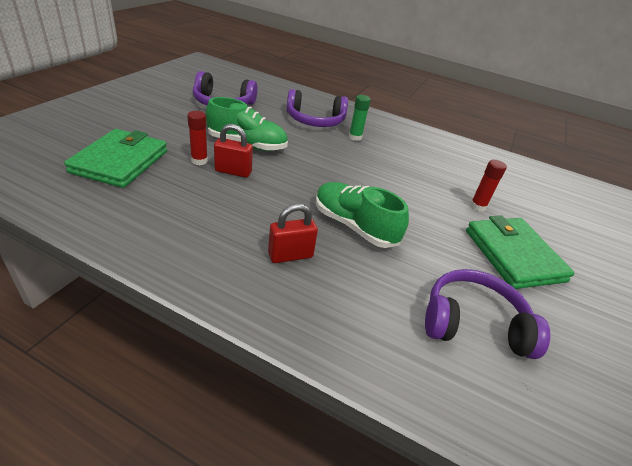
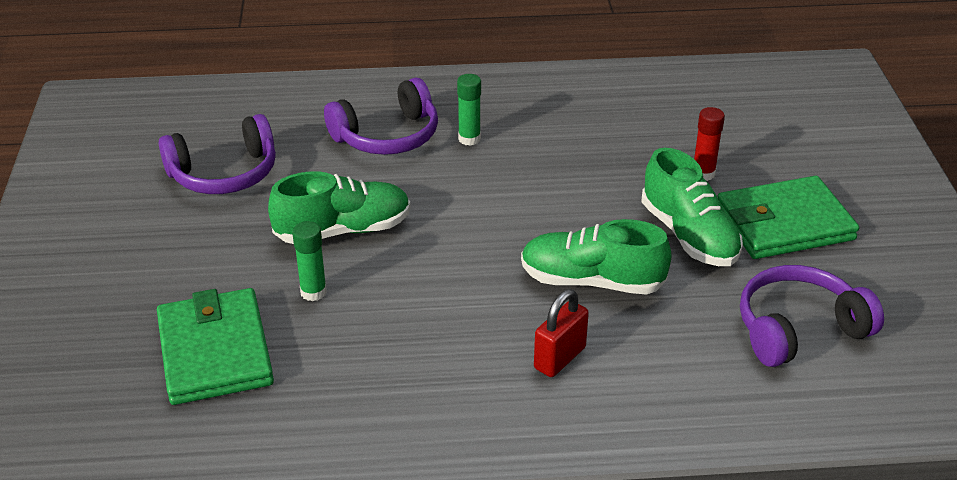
camera: 25 degrees left, 0 degrees up
(199, 161) = (313, 292): red glue stick -> green glue stick
(233, 171) = (375, 284): red padlock -> none
(440, 232) = (689, 235): none -> green shoe
(513, 255) = (784, 223): green wallet -> green wallet turned 60 degrees counterclockwise

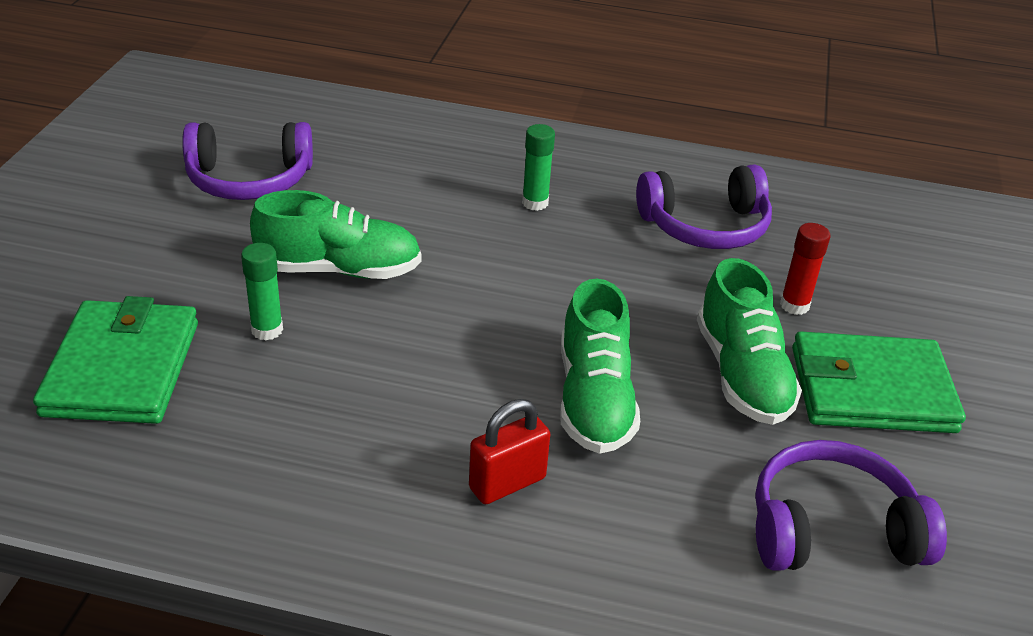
camera: 15 degrees right, 0 degrees up
(387, 136) = (445, 179): purple headphones -> purple headphones (705, 226)
(591, 281) = (594, 399): green shoe -> green shoe turned 120 degrees counterclockwise

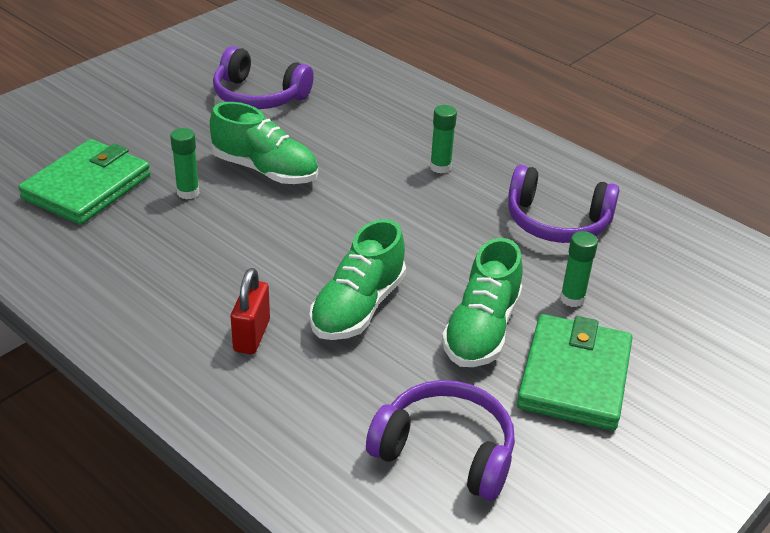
camera: 30 degrees right, 0 degrees up
(507, 483) = (251, 335): red padlock -> red padlock turned 75 degrees counterclockwise
(794, 305) = (572, 299): red glue stick -> green glue stick
(872, 390) = (574, 376): green wallet -> green wallet turned 75 degrees clockwise

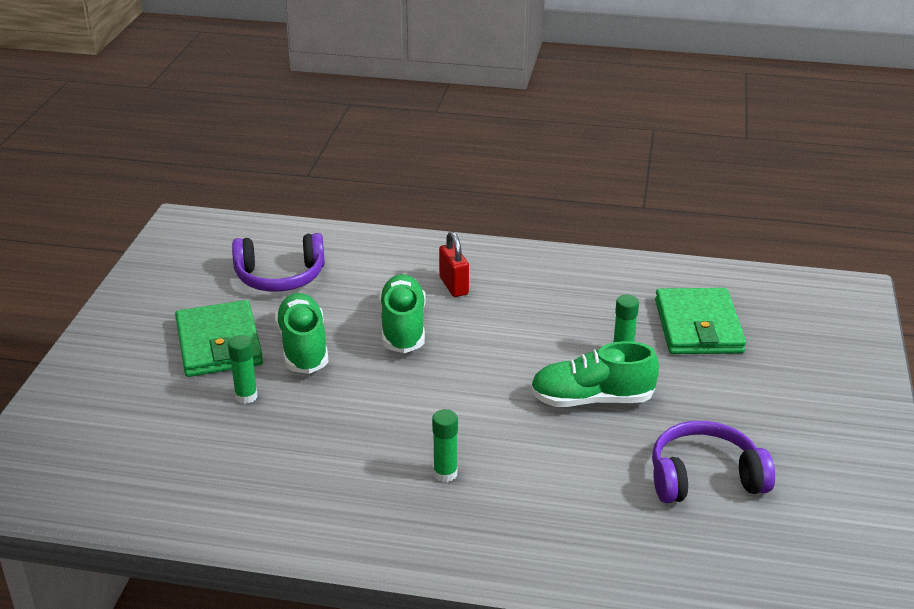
camera: 150 degrees right, 5 degrees down
(556, 222) = (295, 462): purple headphones -> none

